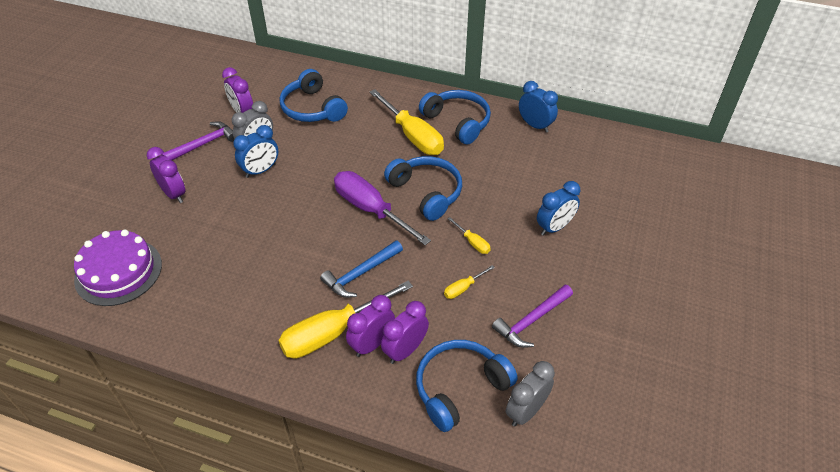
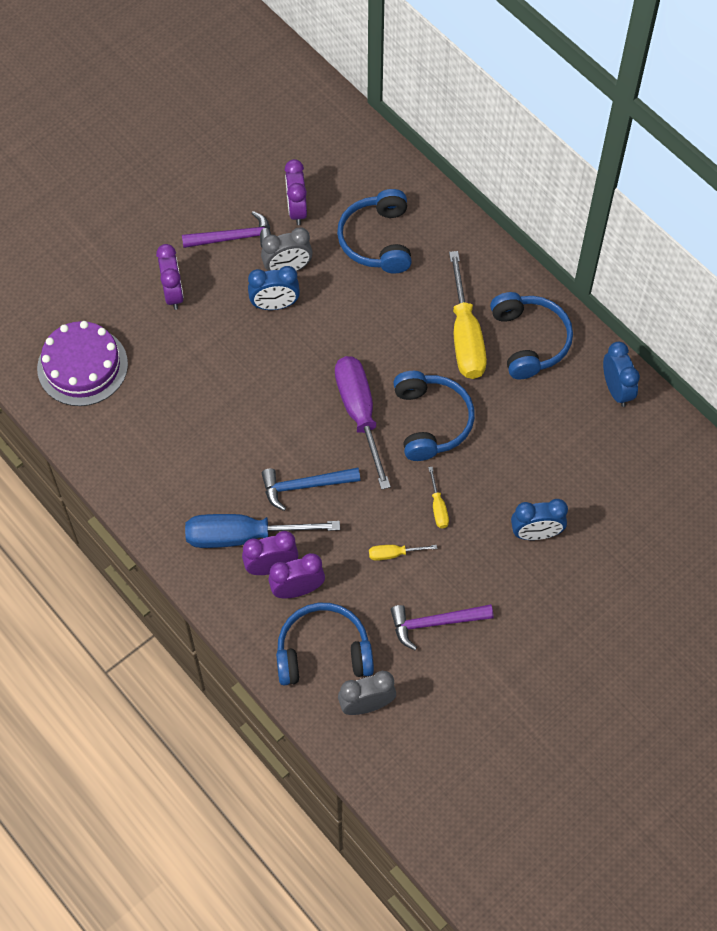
camera: 30 degrees right, 15 degrees up
(333, 332) = (243, 536): yellow screwdriver -> blue screwdriver

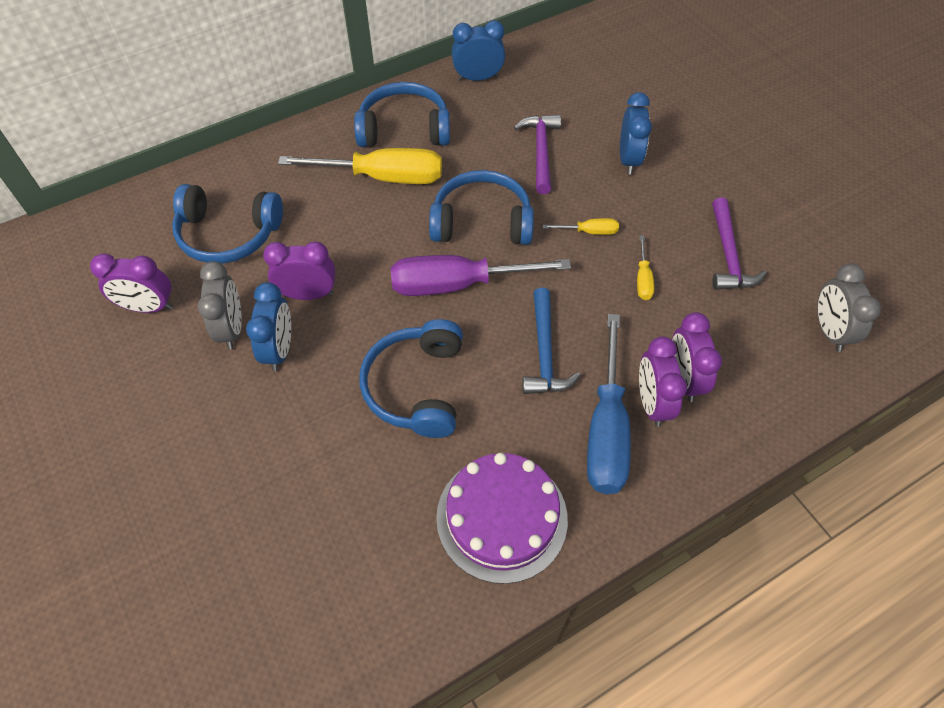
camera: 80 degrees left, 5 degrees down
(82, 366) = (297, 613): purple cake -> purple cake (502, 517)
(173, 293) = (217, 469): purple clock -> purple clock (308, 294)
(234, 238) = (159, 382): purple hammer -> purple hammer (541, 151)
(323, 652) = (765, 364): blue headphones -> blue headphones (416, 387)

